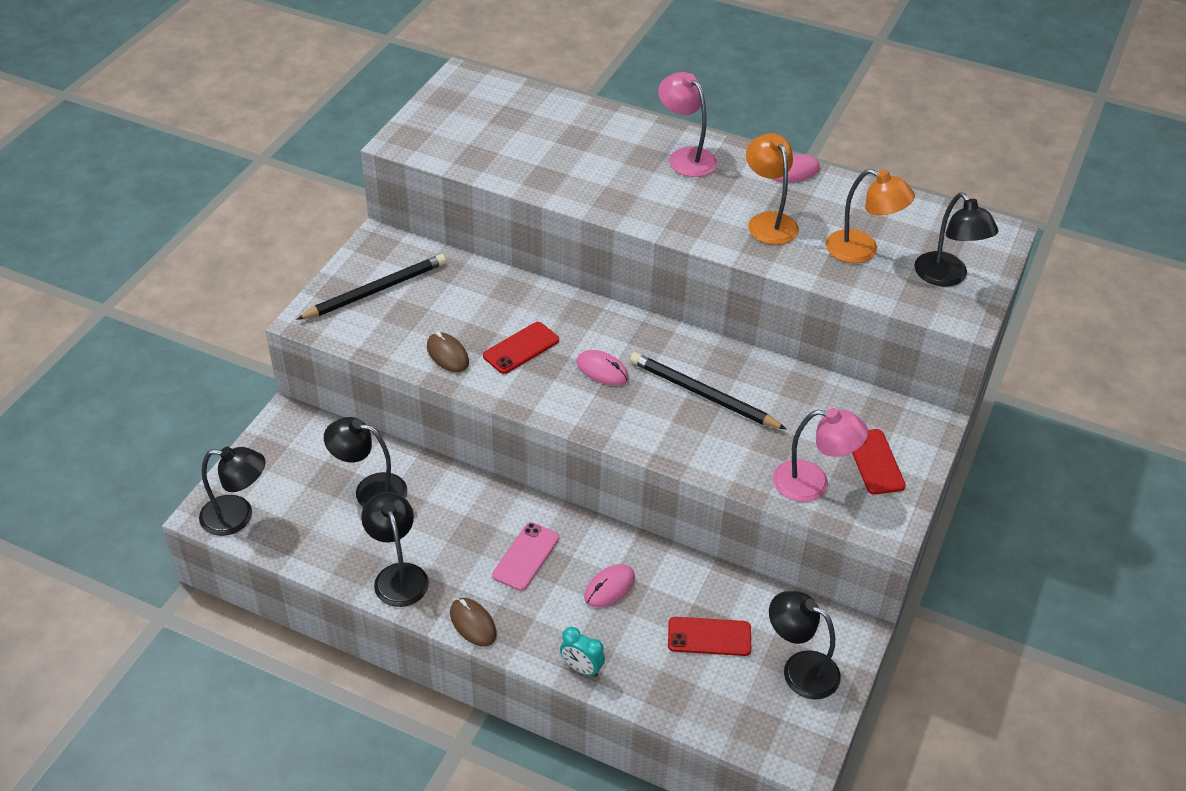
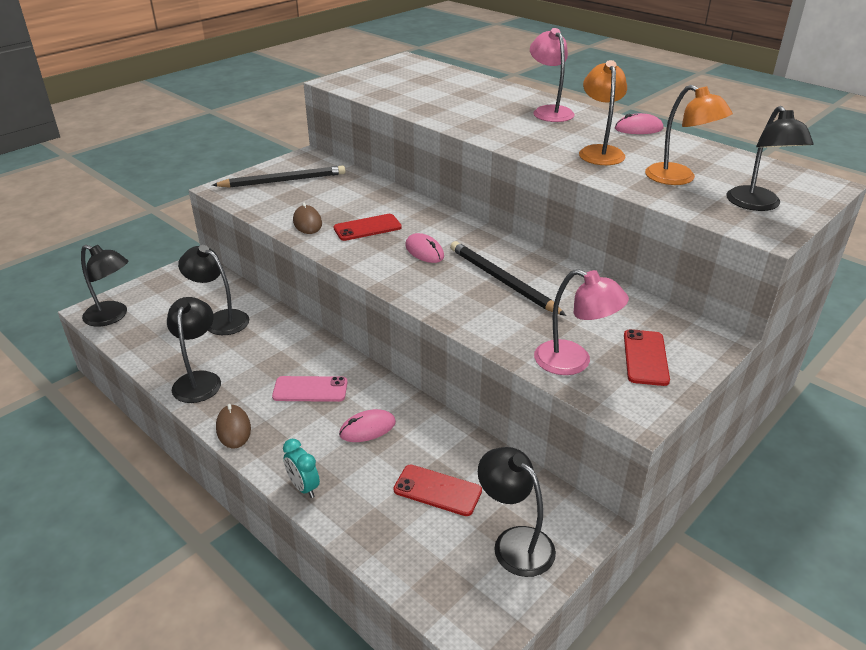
camera: 20 degrees right, 10 degrees down
(526, 556) = (310, 389): pink phone -> pink phone turned 45 degrees clockwise

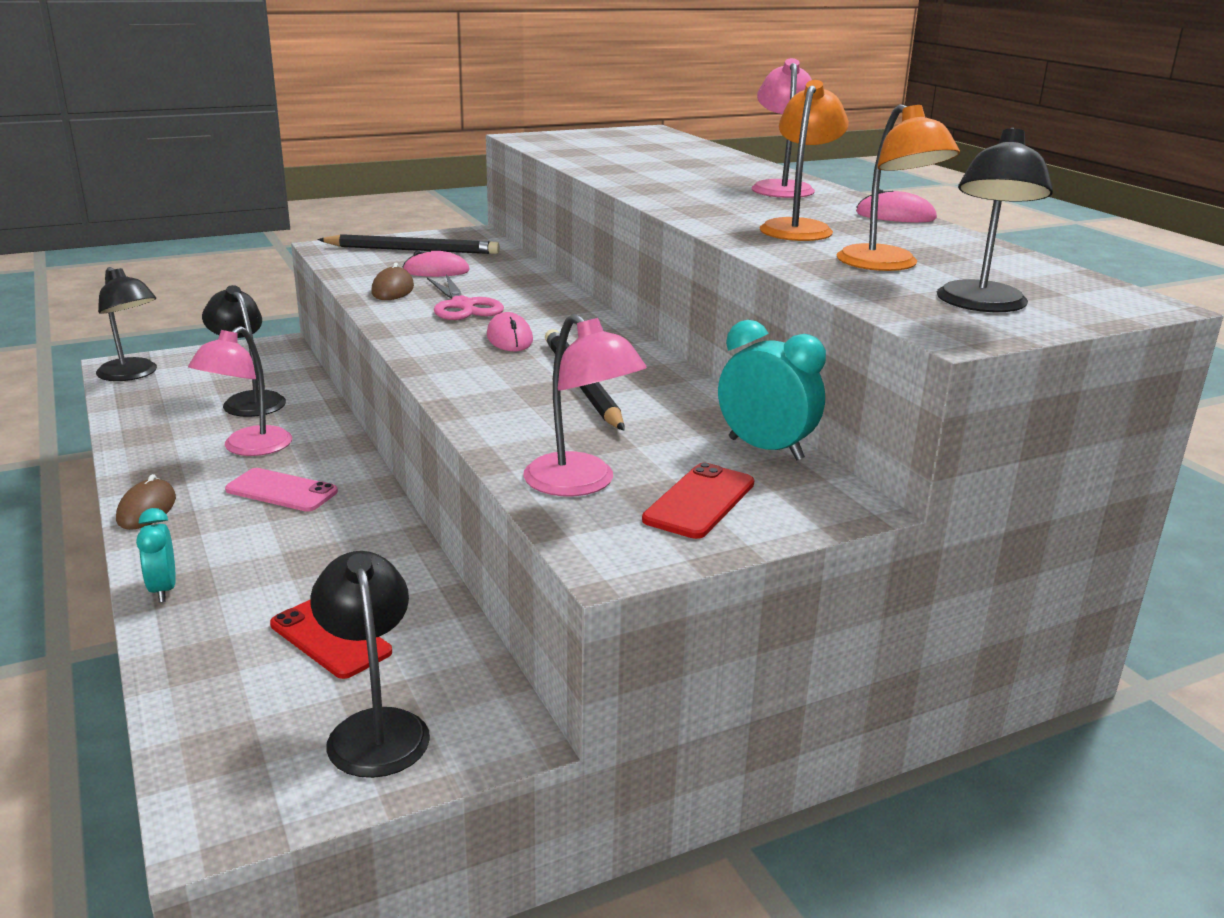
camera: 20 degrees right, 10 degrees down
(199, 380) = (160, 453): black lamp -> none
(256, 360) = (248, 448): none -> pink lamp
(367, 228) = (462, 305): red phone -> pink scissors
(367, 428) = (310, 548): pink mouse -> pink mouse (436, 271)
(645, 308) = (765, 449): none -> turquoise clock

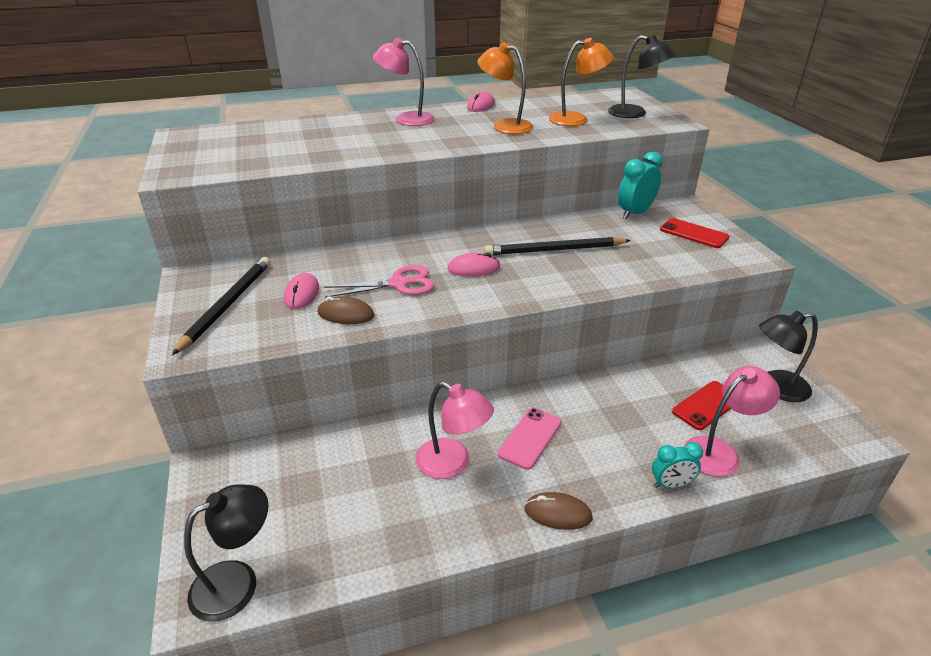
camera: 80 degrees left, 10 degrees up
(249, 400) = (348, 473): black lamp -> none
(581, 484) = (685, 259): pink lamp -> pink lamp (719, 451)

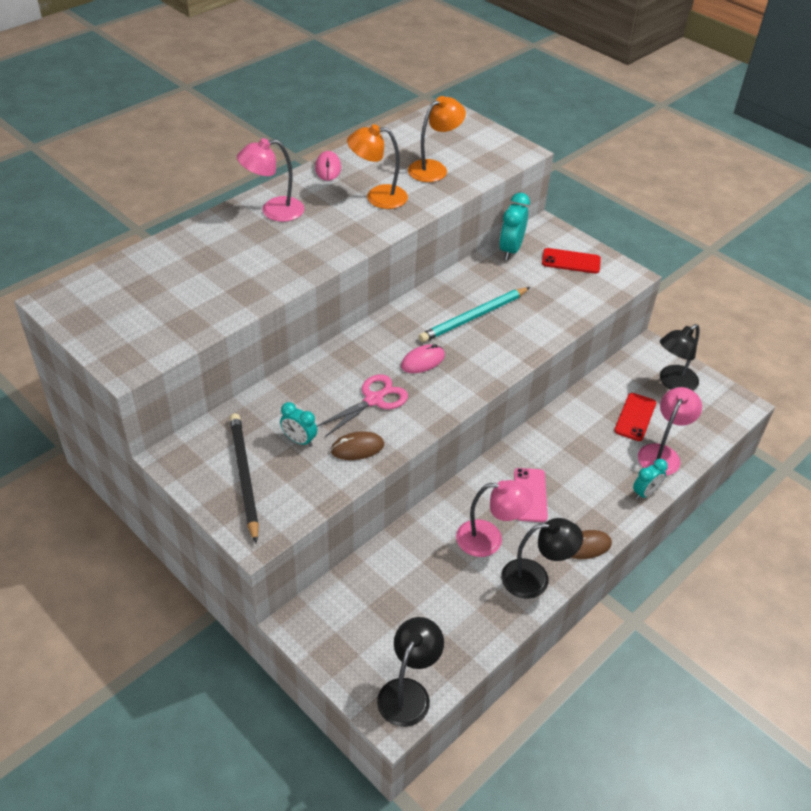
camera: 30 degrees left, 10 degrees up
(302, 294) = (299, 440): pink mouse -> turquoise clock
(554, 250) = (474, 317): black pencil -> turquoise pencil
(635, 113) = (479, 145): black lamp -> black lamp (535, 578)

